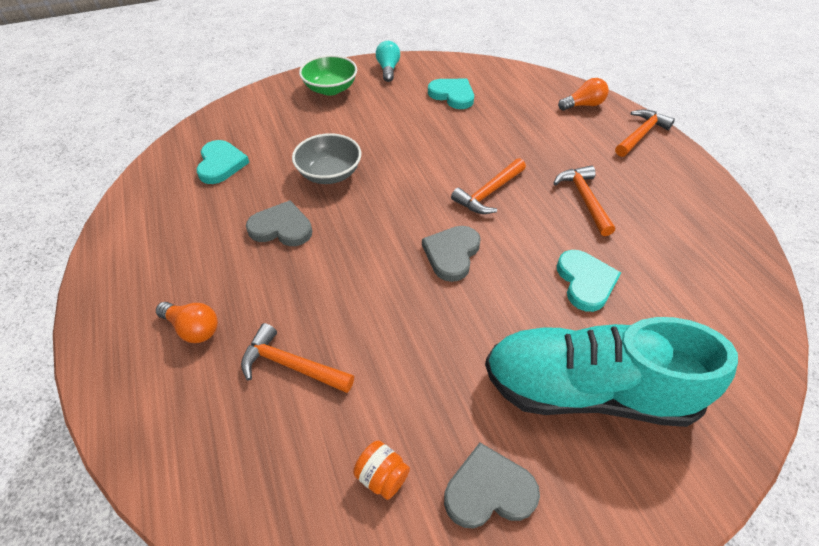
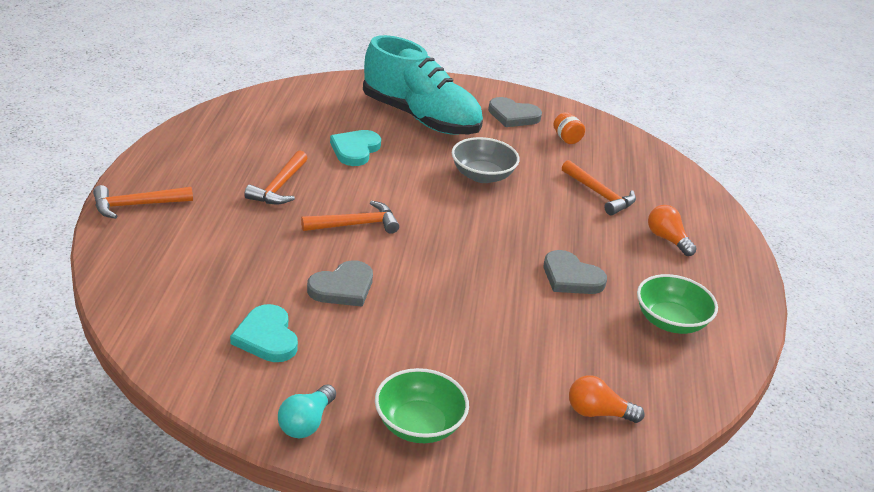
camera: 155 degrees left, 15 degrees down
(181, 223) = (670, 321): none -> green bowl
(221, 164) = (615, 370): turquoise heart -> none
(329, 174) = (496, 306): grey bowl -> grey bowl (482, 175)
(451, 254) = (436, 201): grey heart -> grey heart (343, 287)
(583, 105) = (137, 256): orange light bulb -> orange light bulb (598, 413)

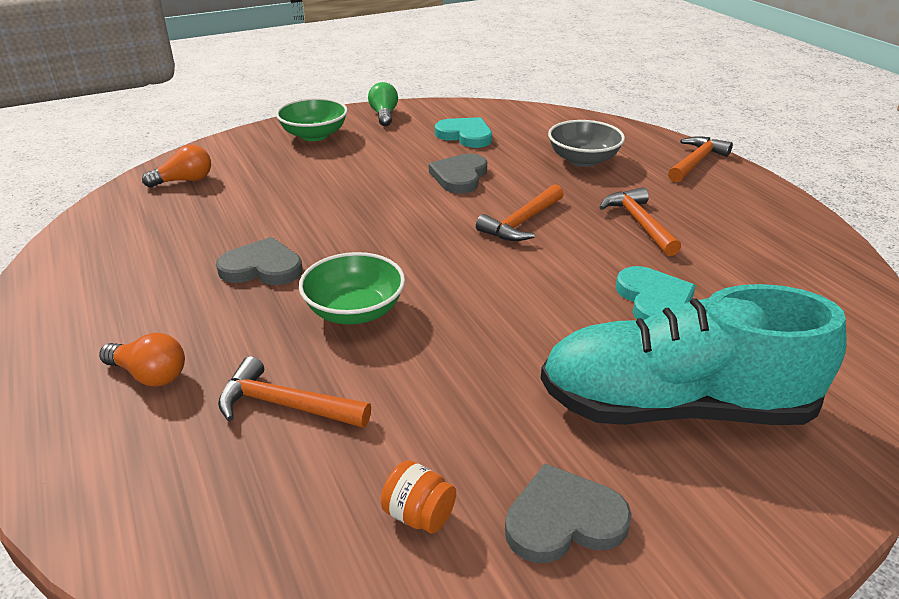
camera: 150 degrees right, 0 degrees up
(306, 423) = (384, 115): turquoise light bulb -> green light bulb
(482, 175) = (472, 346): grey bowl -> grey bowl (583, 160)
(670, 321) = (128, 270): green bowl -> green bowl (355, 311)

